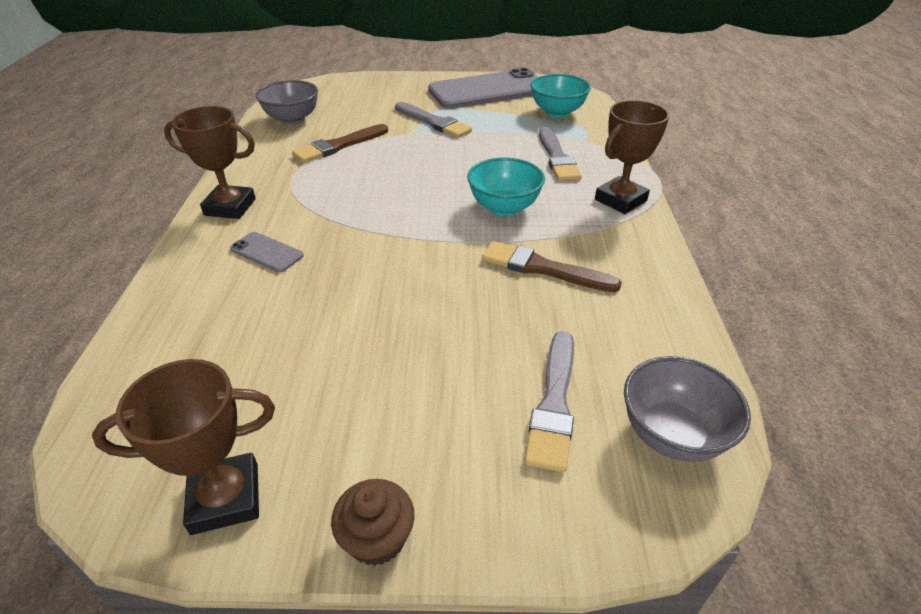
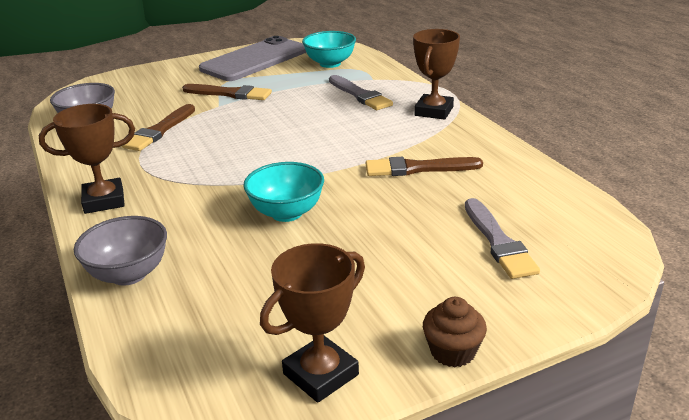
camera: 25 degrees left, 10 degrees down
(267, 252) = (178, 222): grey phone -> none
(433, 122) = (230, 94): grey brush -> brown brush
(504, 207) = (350, 138): turquoise bowl -> turquoise bowl (286, 213)
(672, 434) = (584, 233): grey bowl -> grey bowl (129, 274)

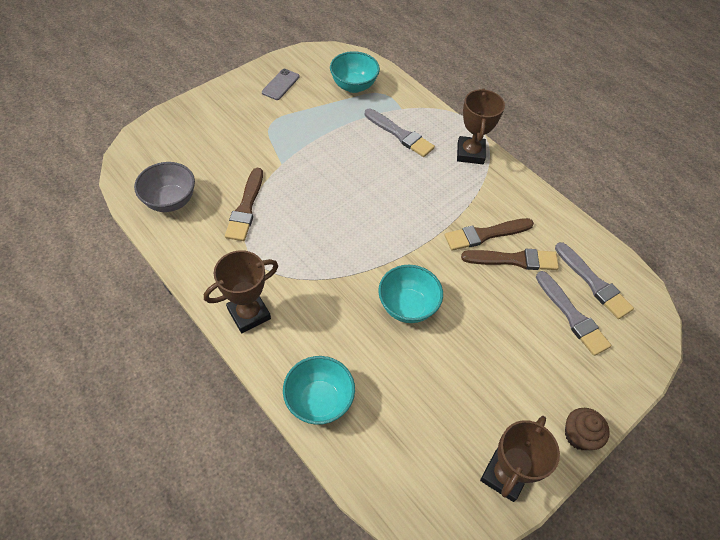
camera: 20 degrees left, 25 degrees up
(129, 274) = (319, 401): grey bowl -> turquoise bowl
(230, 94) = (283, 143): brown brush -> brown brush (514, 260)
(255, 60) = (280, 84): grey phone -> grey phone, size x0.42
(542, 218) = (593, 283): none -> grey brush

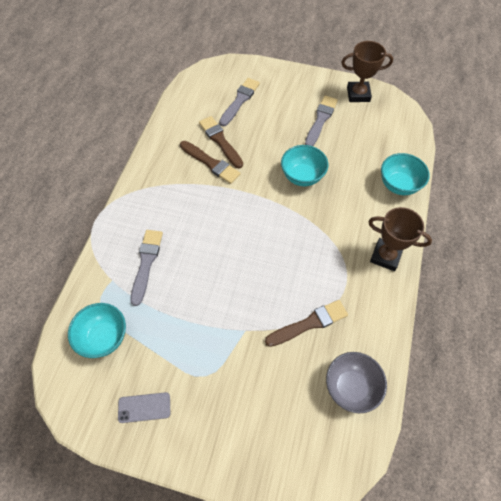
camera: 120 degrees left, 5 degrees up
(470, 153) = (135, 206): brown trophy -> none
(579, 435) = (311, 76): brown cupcake -> none
(593, 283) = (207, 99): grey brush -> grey brush (320, 120)

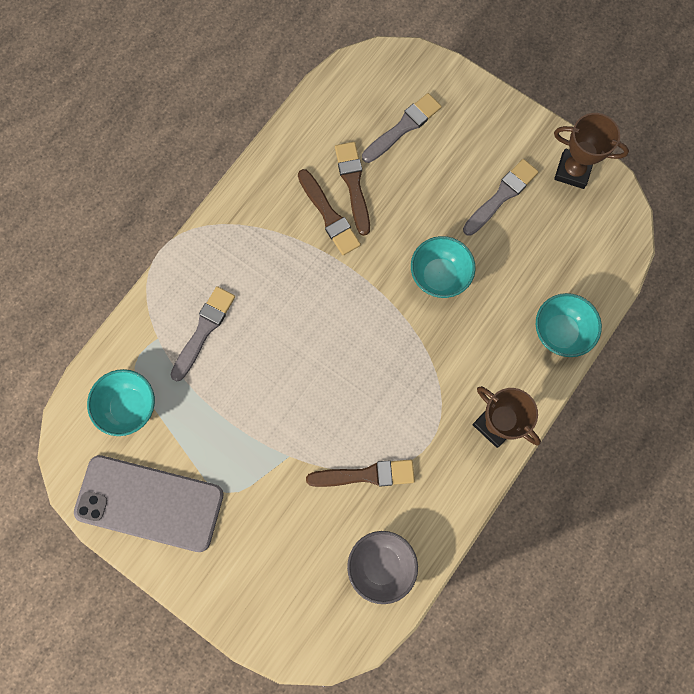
camera: 20 degrees right, 15 degrees up
(144, 407) = (149, 503): grey phone -> grey phone, size x2.39

